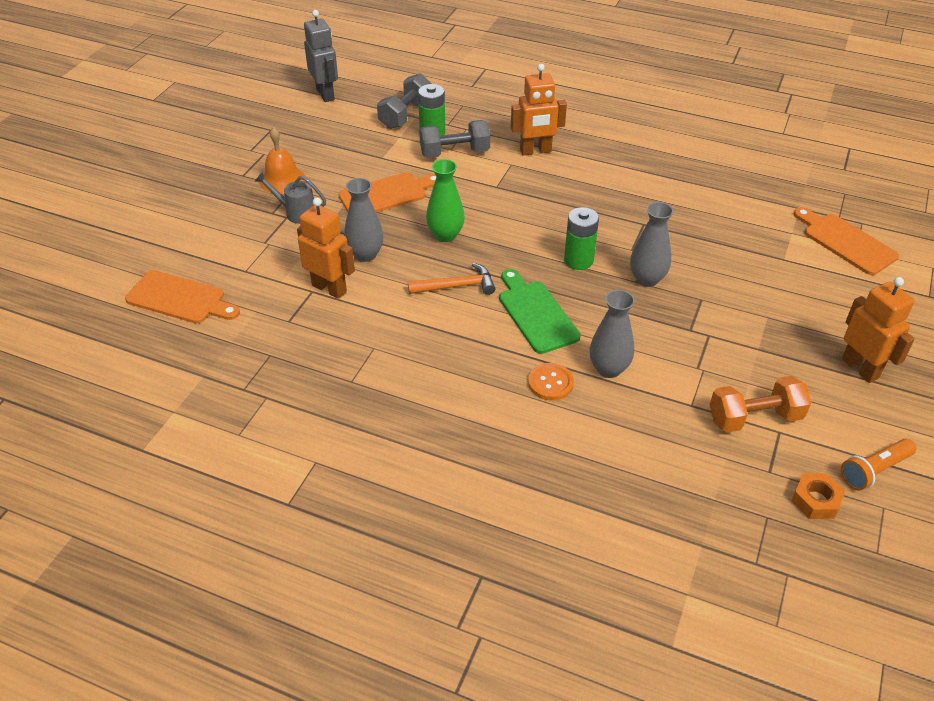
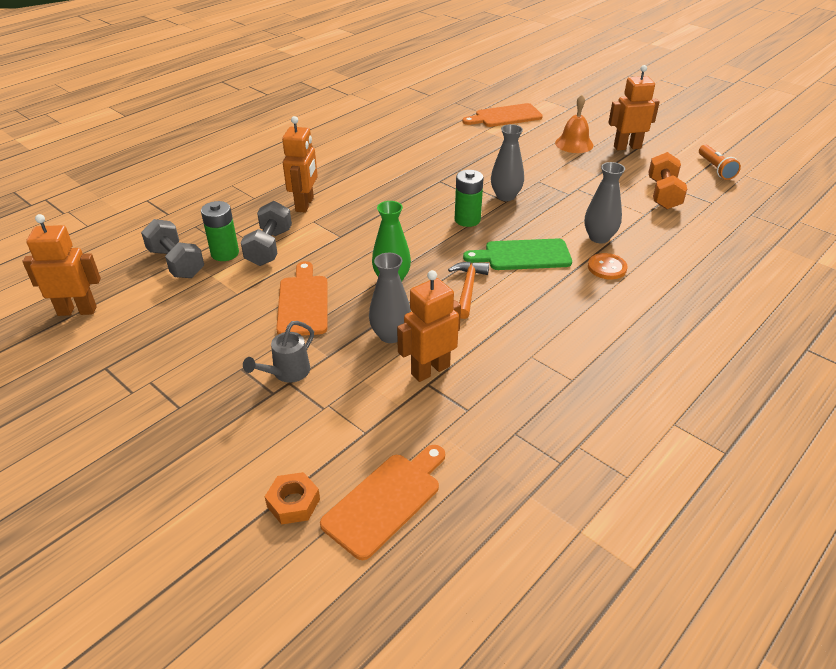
camera: 70 degrees left, 5 degrees down
(282, 180) = (216, 374): orange bell -> orange bell (574, 144)
(325, 94) = (77, 311): grey robot -> orange robot
(815, 500) = (738, 194): orange nut -> orange nut (293, 503)

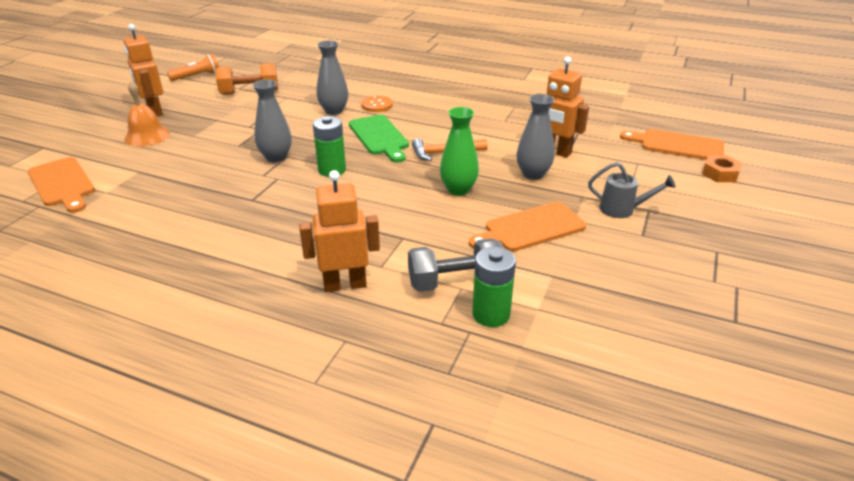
camera: 110 degrees left, 5 degrees down
(77, 311) = (696, 399): orange robot -> none
(176, 263) = (539, 350): grey dumbbell -> none

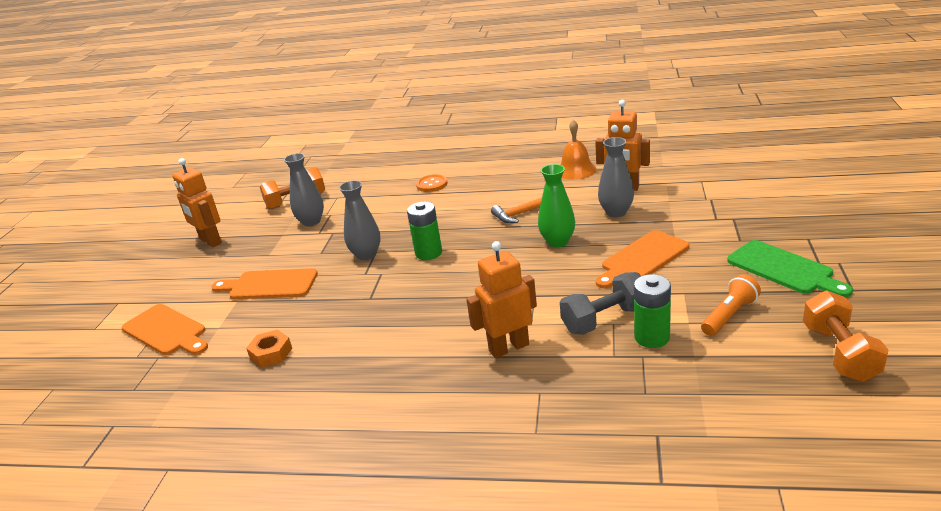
camera: 10 degrees left, 5 degrees down
(147, 136) = (220, 266): orange bell -> orange bell (576, 170)
(197, 76) = (230, 198): orange flashlight -> orange flashlight (729, 315)
(334, 111) = (393, 199): grey vase -> grey vase (311, 221)
(379, 137) = (454, 213): green cutting board -> green cutting board (783, 269)
(622, 209) = (711, 223): grey watering can -> none
(677, 145) = (726, 157): orange cutting board -> orange cutting board (269, 285)
(681, 390) = (839, 353): none -> orange dumbbell
(720, 174) = (776, 173): orange nut -> orange nut (271, 353)

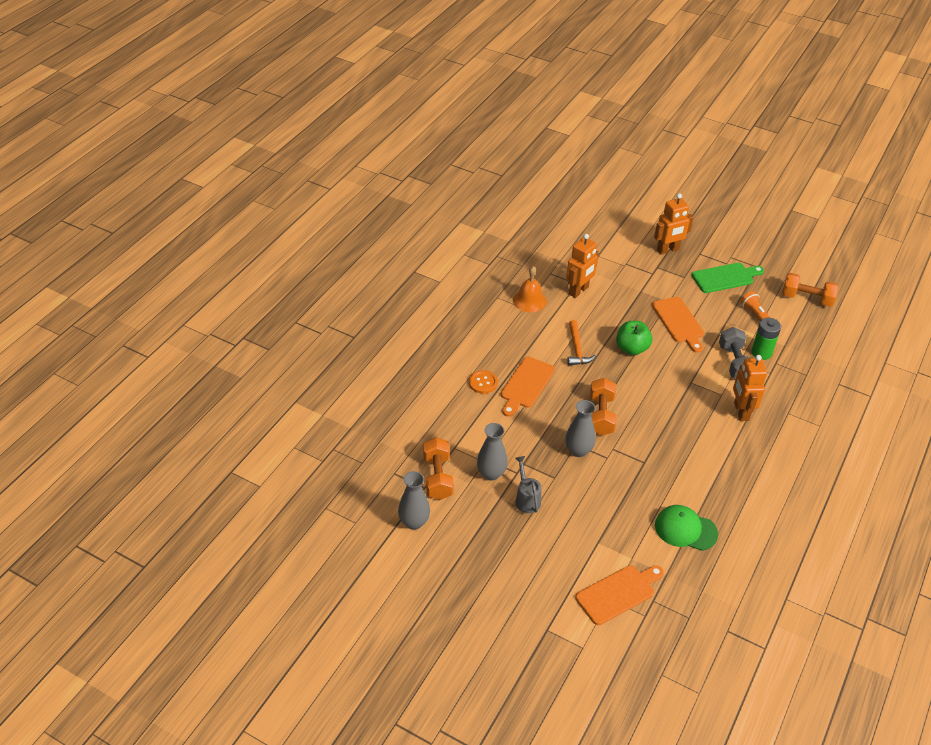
camera: 75 degrees left, 15 degrees up
(210, 241) = (473, 552): orange robot -> orange robot (668, 250)
(269, 285) = (586, 518): orange cutting board -> orange cutting board (526, 385)
(271, 353) = (685, 529): orange nut -> green cap
(285, 247) = (526, 499): none -> grey watering can
(428, 253) = (601, 415): green battery -> orange dumbbell
(558, 242) = (631, 348): green vase -> green apple
(616, 212) = (611, 308): grey vase -> grey vase (414, 522)

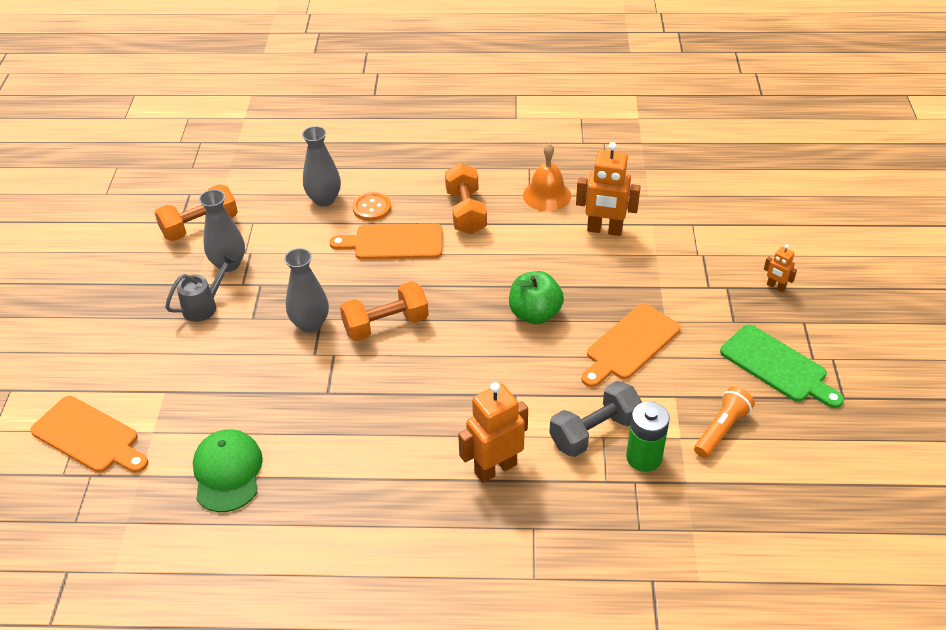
camera: 65 degrees right, 0 degrees up
(414, 522) = (125, 232): grey vase -> grey vase (324, 199)
(577, 349) = (492, 264): orange hammer -> none
(668, 250) = (776, 287): orange robot -> orange robot, size x0.50
(806, 299) = (825, 481): orange dumbbell -> orange dumbbell (466, 212)

